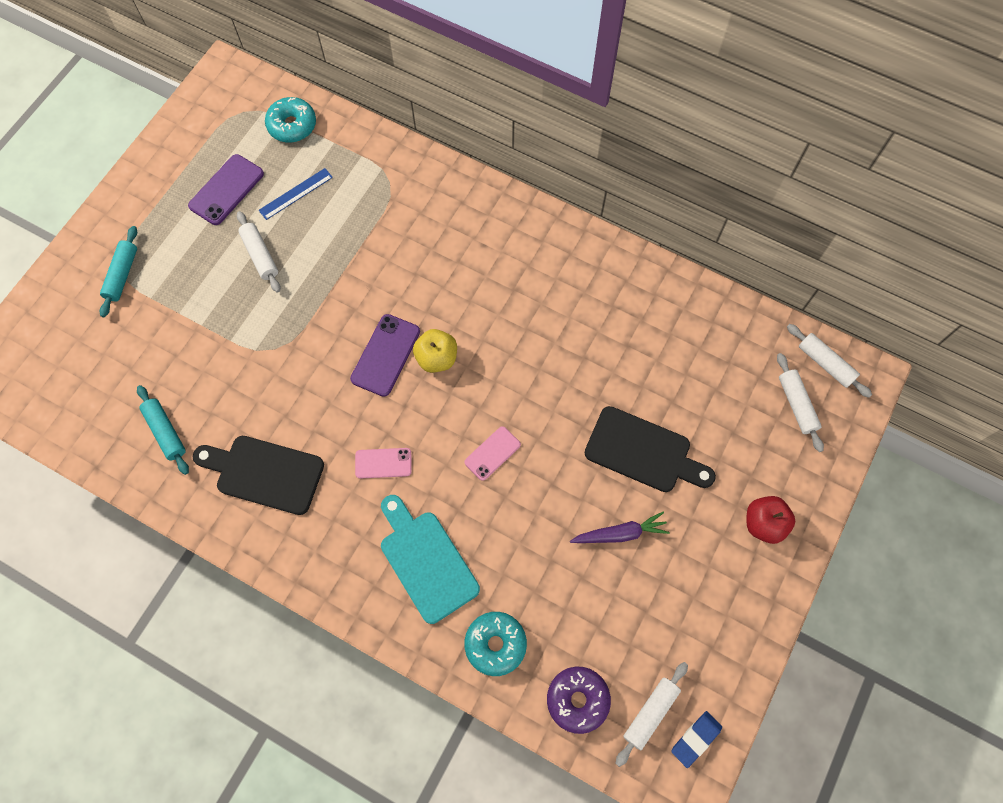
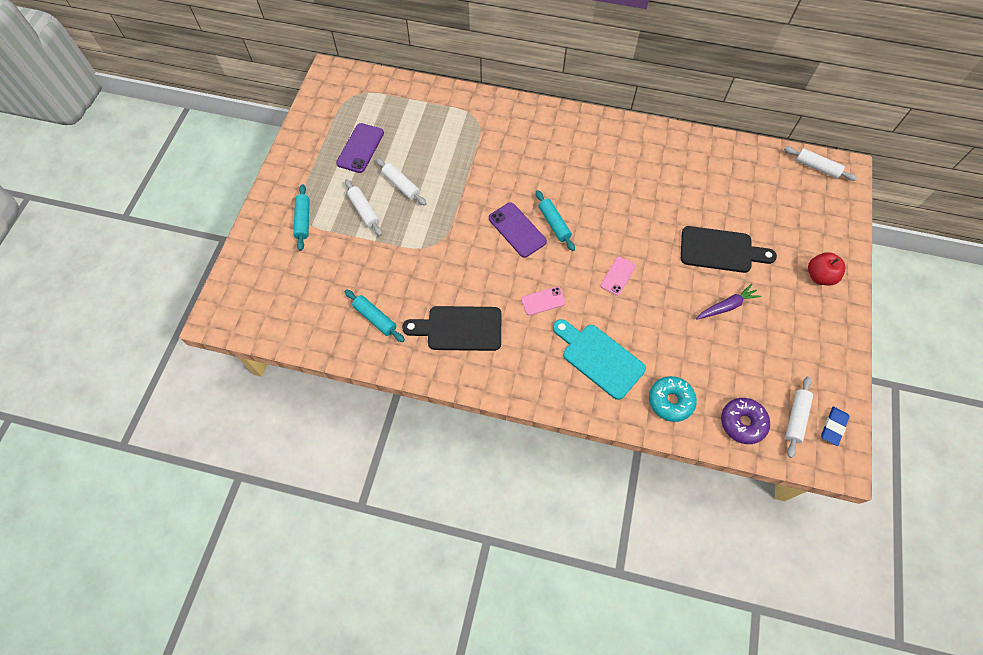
camera: 15 degrees left, 5 degrees down
(292, 125) = (392, 97): turquoise donut -> none
(296, 194) = (412, 140): blue ruler -> none
(385, 355) = (517, 230): purple phone -> purple phone turned 45 degrees counterclockwise
(437, 358) = (554, 224): yellow apple -> turquoise rolling pin
(796, 404) = (809, 197): white rolling pin -> white rolling pin (364, 211)

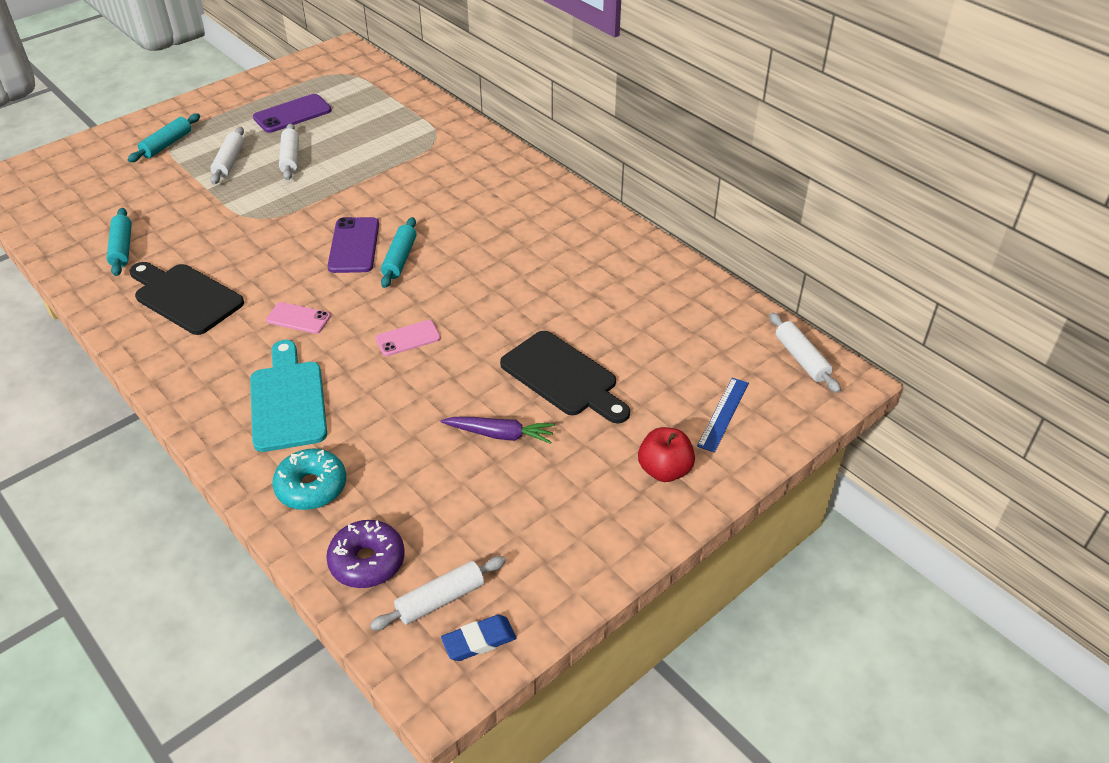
camera: 35 degrees right, 20 degrees down
(813, 225) = (723, 414): none -> blue ruler

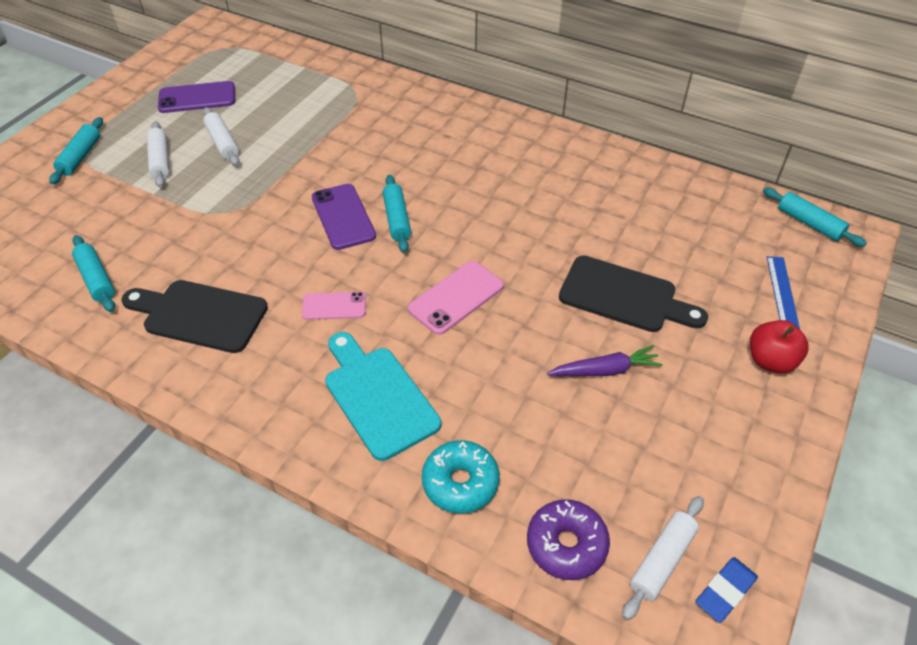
camera: 20 degrees left, 5 degrees up
(292, 114) = (197, 98): purple phone -> purple phone turned 45 degrees clockwise
(408, 338) = (456, 297): pink phone -> pink phone, size x1.53
(801, 359) = (809, 223): white rolling pin -> turquoise rolling pin

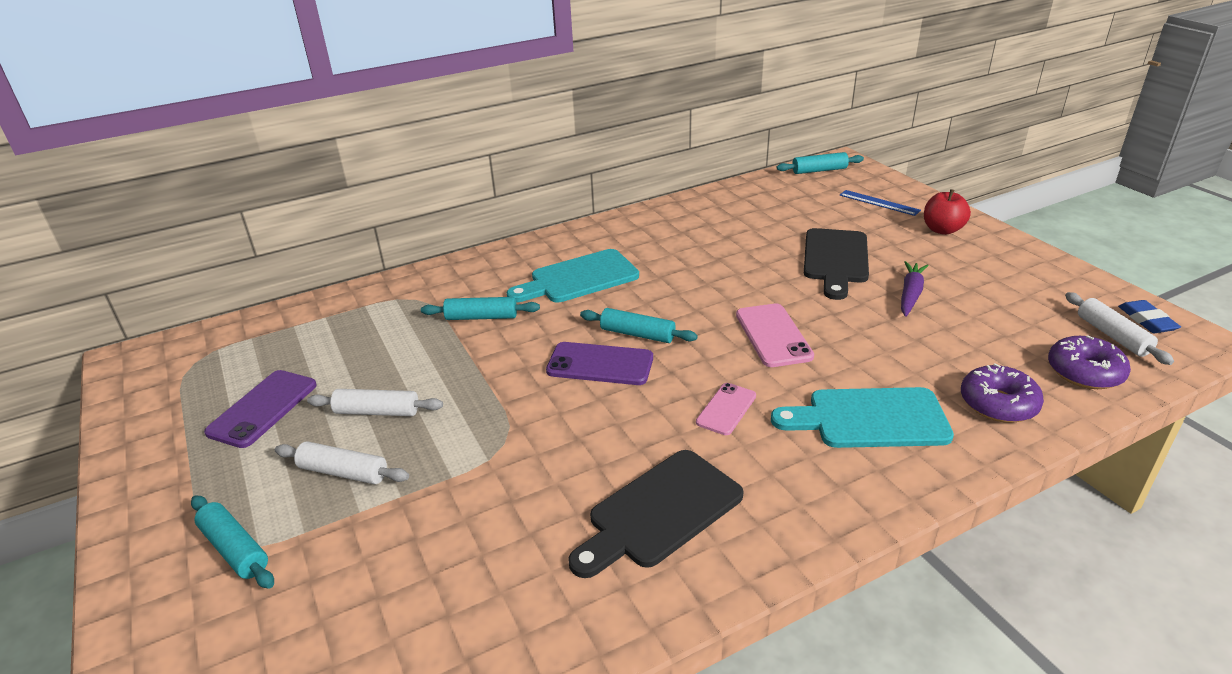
camera: 55 degrees left, 15 degrees down
(97, 279) = (512, 593): turquoise rolling pin -> turquoise rolling pin (481, 317)
(450, 154) = (579, 278): none -> turquoise cutting board
(460, 482) = (998, 404): turquoise donut -> purple donut
(624, 296) = (835, 259): black cutting board -> black cutting board turned 135 degrees clockwise

